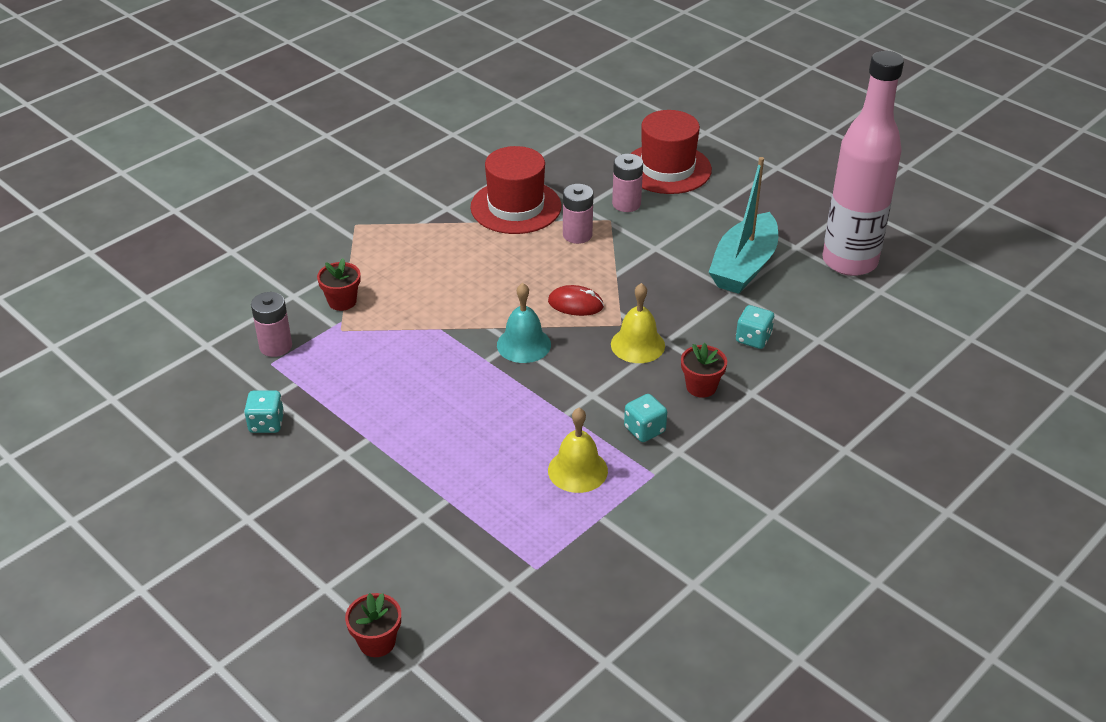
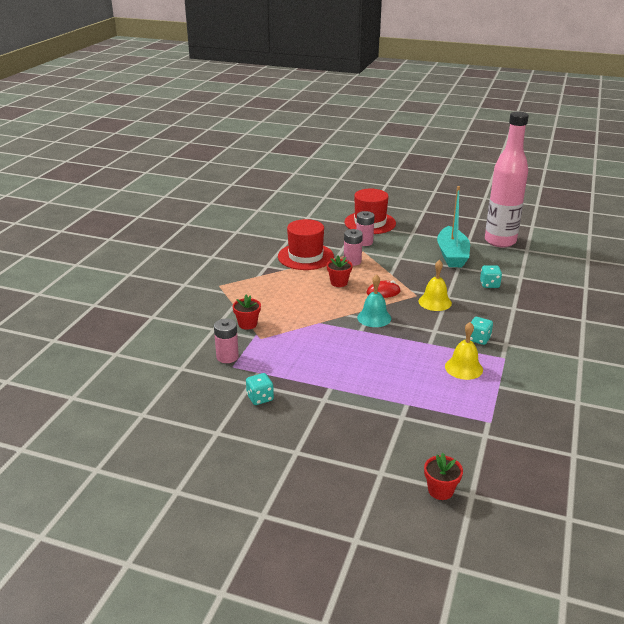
camera: 25 degrees left, 10 degrees down
(701, 387) = (486, 312): red flower pot -> red flower pot (339, 282)

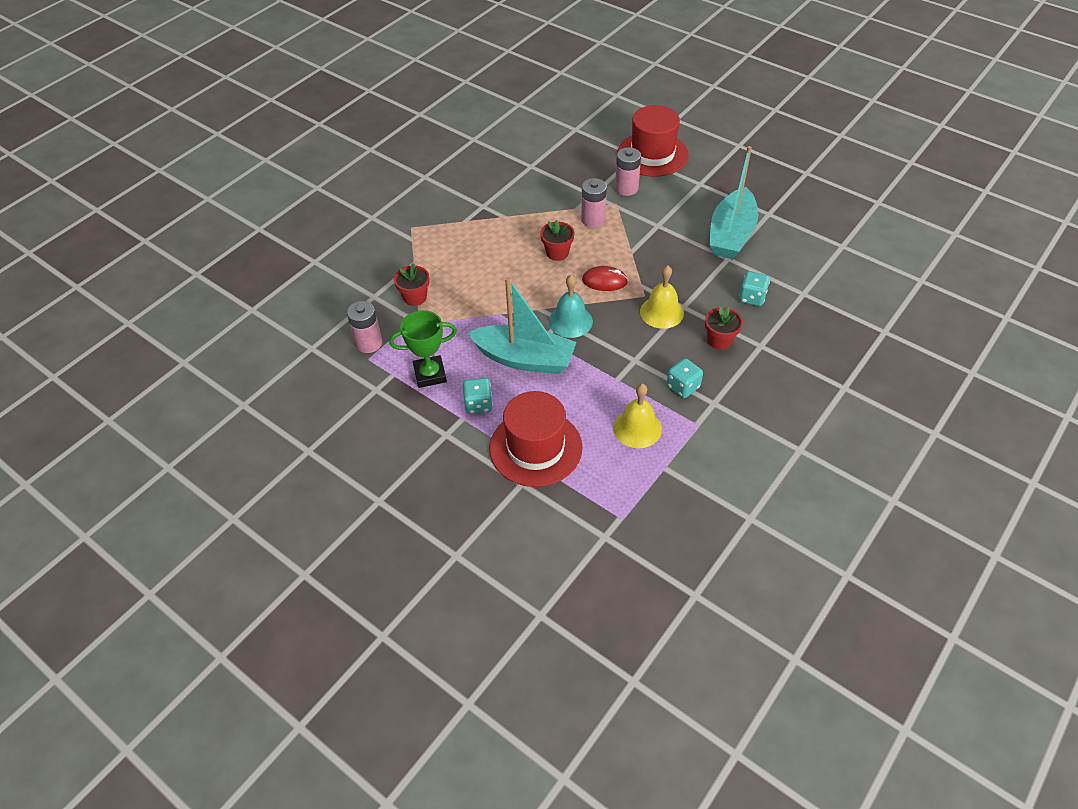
camera: 20 degrees right, 20 degrees up
(260, 398) = (376, 413): turquoise dice -> turquoise dice (478, 404)
(288, 366) = (430, 374): none -> green trophy
(305, 256) = (538, 199): red hat -> red hat (535, 448)
(355, 344) = (524, 359): none -> turquoise boat
(440, 490) = (508, 599): red flower pot -> red flower pot (719, 340)
(500, 241) = (813, 222): pink bottle -> none

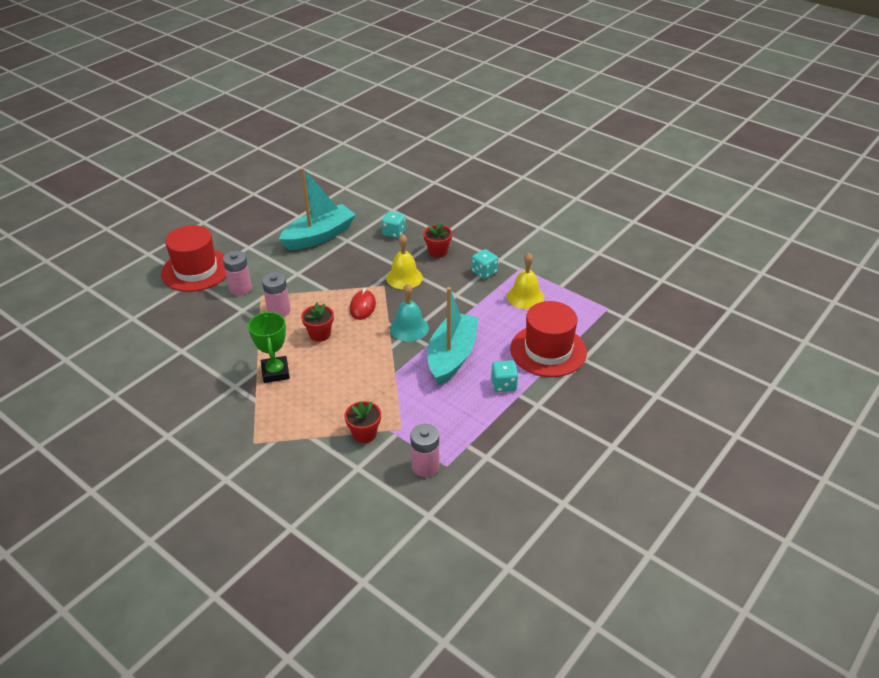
camera: 90 degrees left, 10 degrees down
(430, 374) = (468, 418): green trophy -> green trophy (275, 372)
(731, 234) = (319, 236): turquoise boat -> turquoise boat turned 60 degrees counterclockwise

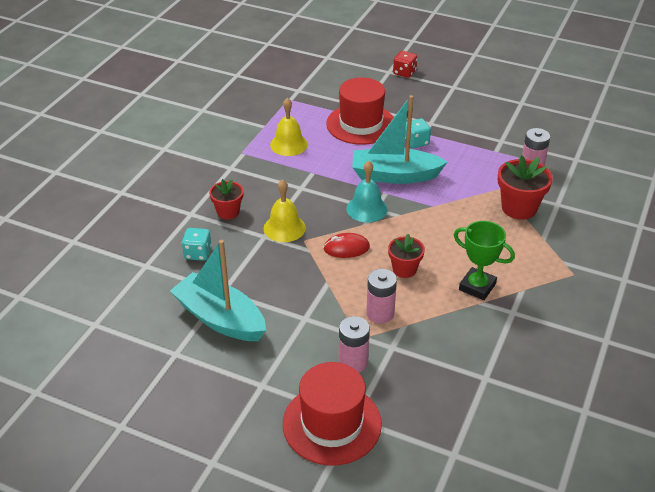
camera: 105 degrees left, 0 degrees up
(275, 372) = (477, 287): green trophy -> green trophy turned 60 degrees clockwise
(364, 434) = (519, 208): red flower pot -> red flower pot, size x1.57
(484, 272) = (257, 174): turquoise dice -> none
(651, 408) = (404, 73): none -> red dice

